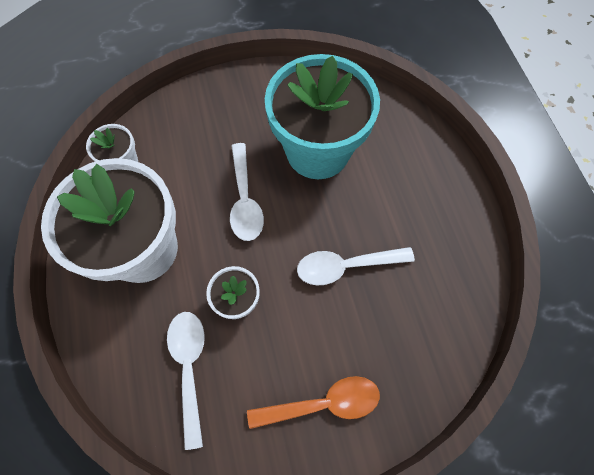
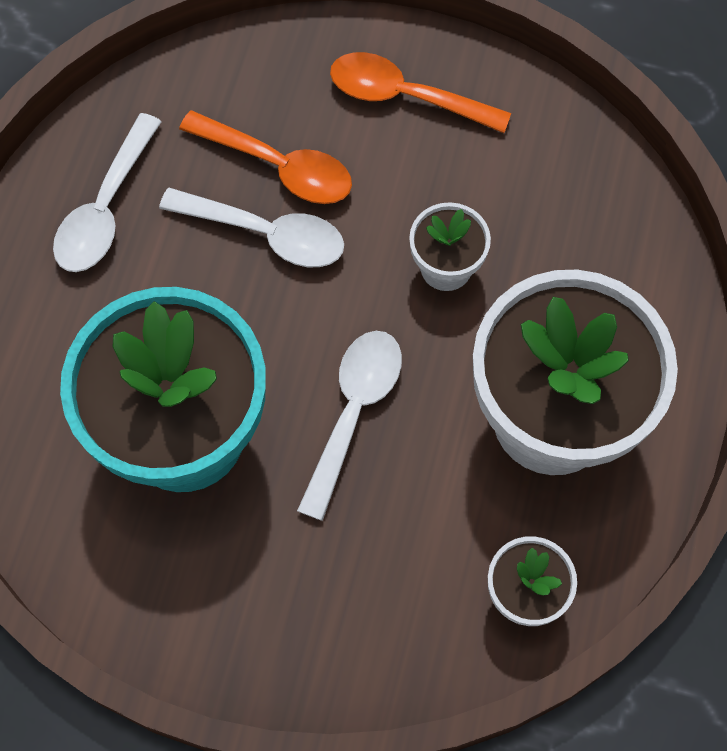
camera: 150 degrees left, 0 degrees up
(189, 367) = (554, 219): white spoon -> white spoon (105, 209)
(366, 310) = (279, 167): none -> orange spoon

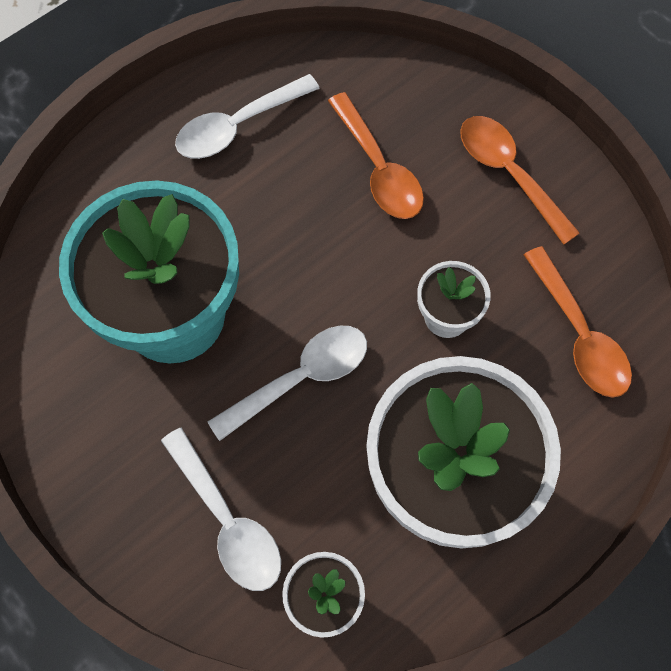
camera: 35 degrees right, 0 degrees up
(266, 234) = (334, 211): white spoon -> white spoon (228, 521)
(575, 208) = (579, 335): none -> orange spoon

